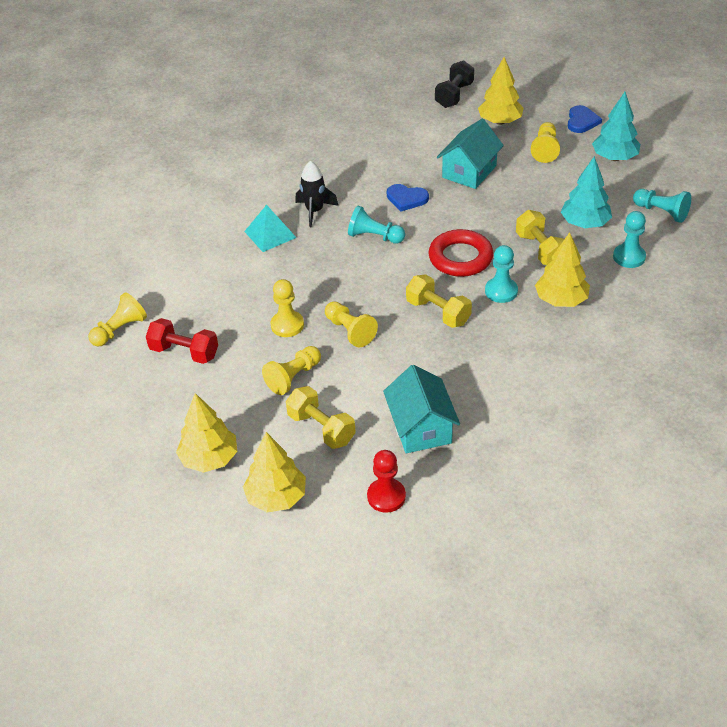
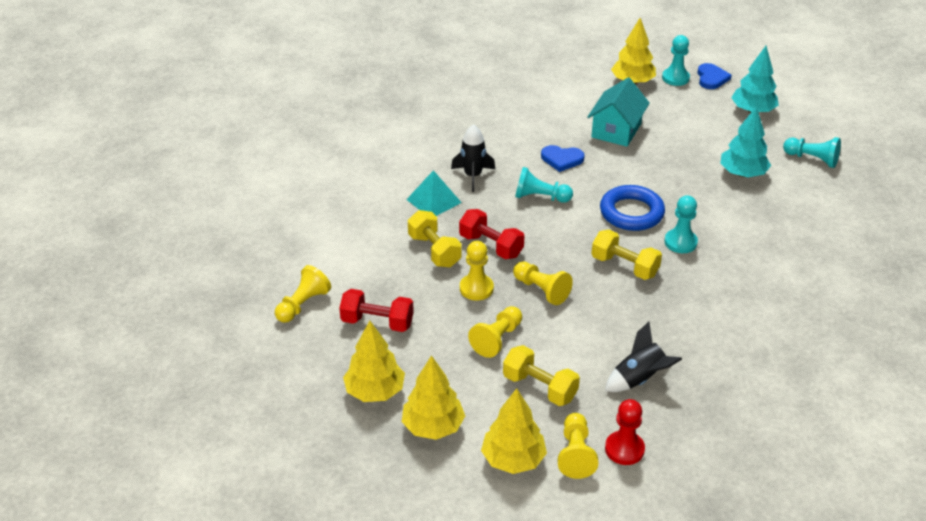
camera: 10 degrees left, 5 degrees down
(313, 283) = (491, 246): none -> red dumbbell
(421, 428) = (639, 379): turquoise house -> black rocket
(454, 95) = (580, 59): black dumbbell -> none
(460, 258) = (631, 213): red ring -> blue ring
(540, 250) = (707, 201): yellow dumbbell -> yellow dumbbell (434, 251)
(545, 149) = (684, 106): yellow pawn -> yellow pawn (575, 454)
(561, 300) = (741, 247): yellow tree -> yellow tree (375, 391)
(629, 257) = (794, 203): turquoise pawn -> turquoise pawn (675, 78)

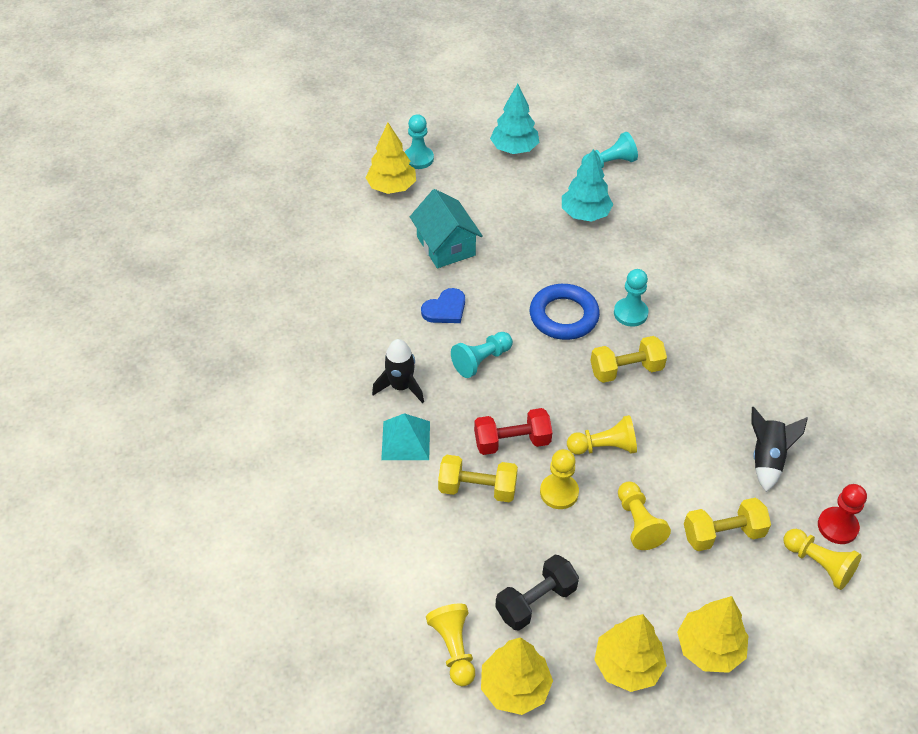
camera: 50 degrees left, 10 degrees up
(377, 322) = (536, 601): red dumbbell -> black dumbbell
(513, 459) = (793, 613): yellow tree -> yellow tree (515, 687)
(711, 78) = (444, 139): blue heart -> none

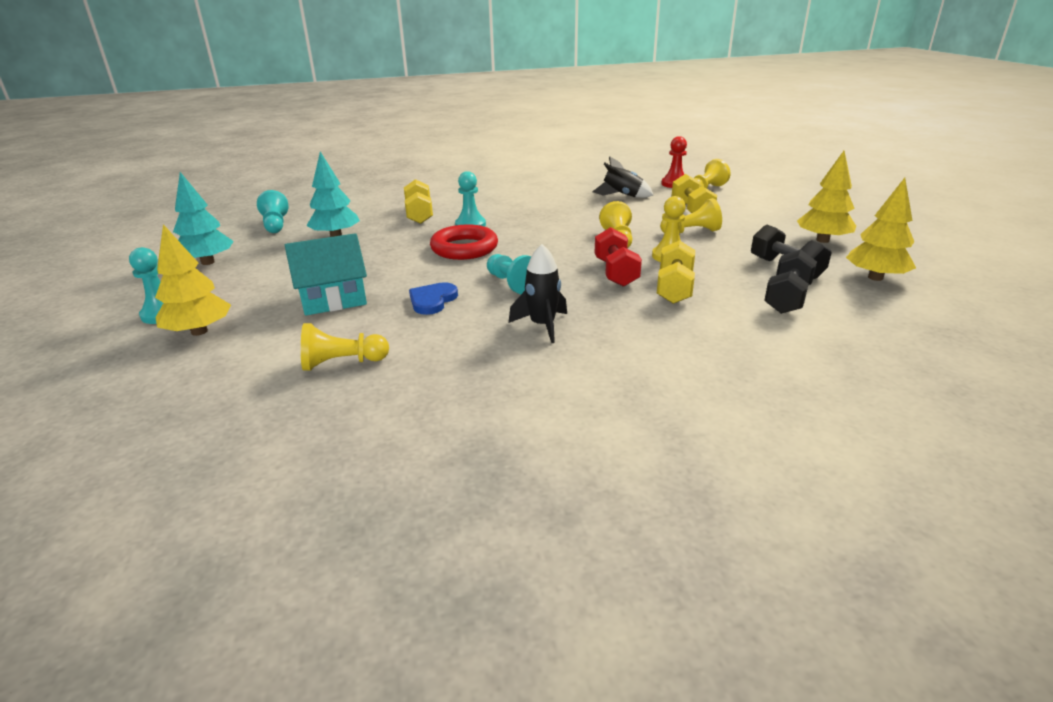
camera: 85 degrees left, 20 degrees down
(406, 440) = (619, 323): turquoise pyramid -> none
(445, 309) = (432, 300): blue heart -> blue heart turned 120 degrees counterclockwise
(454, 648) = (858, 301): yellow pawn -> yellow pawn (342, 363)
(458, 583) = (787, 298): none -> black dumbbell
(563, 316) = (464, 248): blue ring -> red ring
(626, 370) = (534, 229): yellow dumbbell -> yellow dumbbell (419, 215)
(709, 648) = (790, 218): yellow tree -> none

